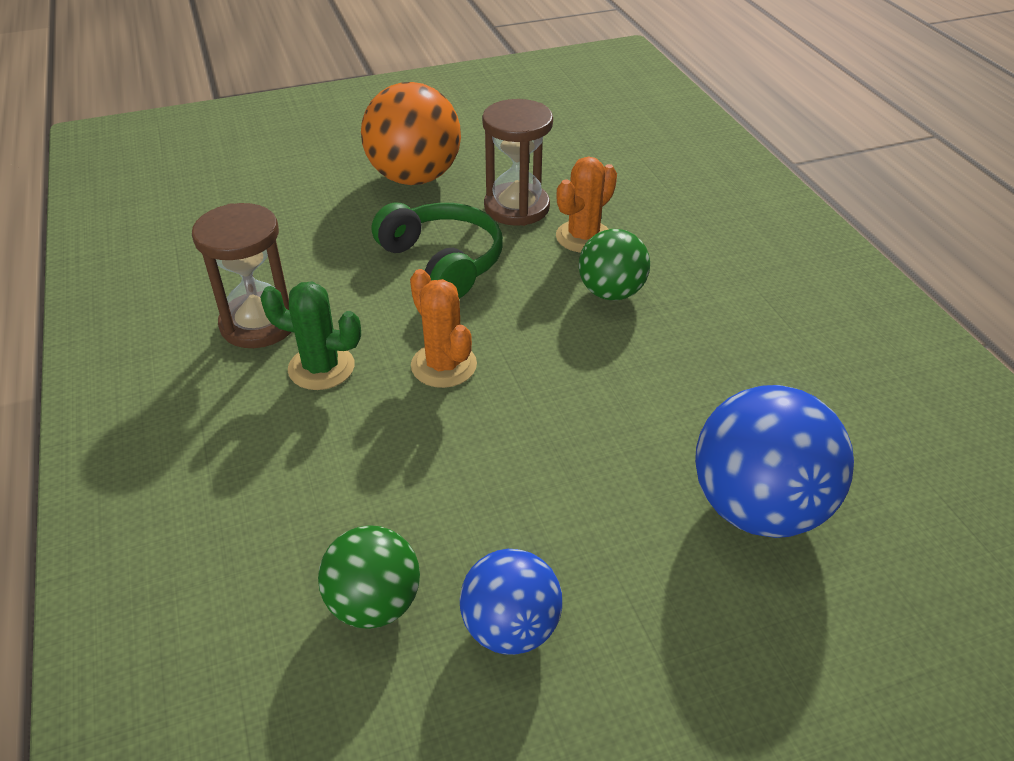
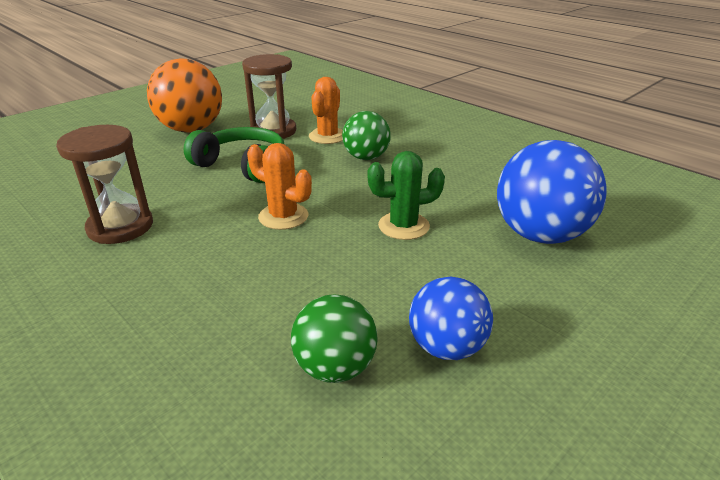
camera: 25 degrees left, 10 degrees down
(321, 368) = (190, 239): green cactus -> green cactus (403, 226)

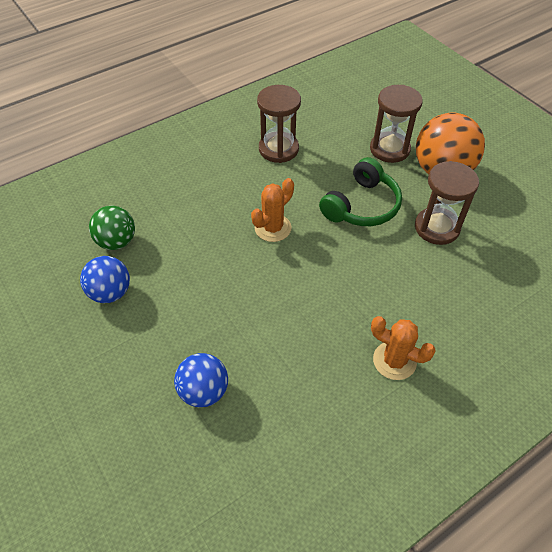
camera: 100 degrees right, 20 degrees up
(146, 154) = (389, 149): none -> brown hourglass
(327, 136) = (422, 269): orange cactus -> orange cactus (394, 361)
(366, 157) = (369, 293): green ball -> none
(403, 226) = (242, 298): green cactus -> none
(540, 235) = (204, 391): blue ball -> blue ball, size x0.62

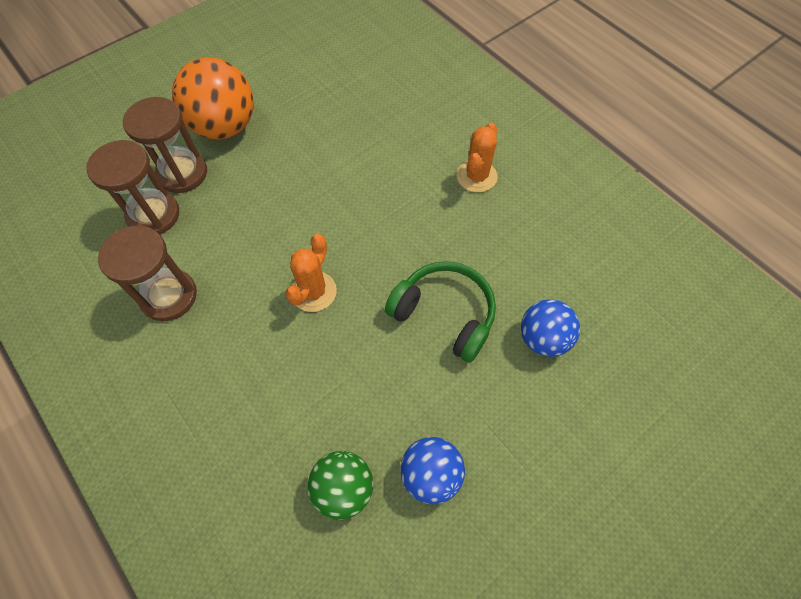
camera: 95 degrees left, 10 degrees up
(273, 228) = (313, 291): orange cactus -> orange cactus turned 75 degrees clockwise
(362, 206) = (277, 201): green headphones -> green headphones (444, 314)
(437, 228) = (310, 136): brown hourglass -> brown hourglass (153, 215)

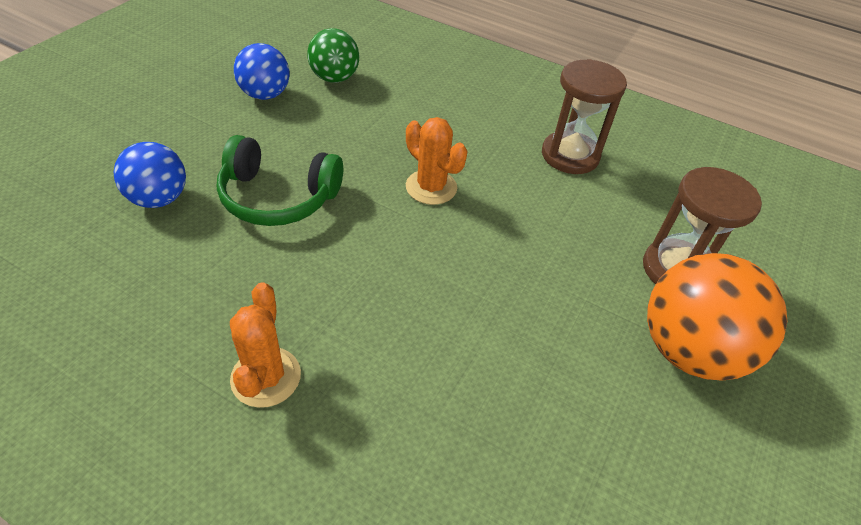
camera: 155 degrees right, 15 degrees down
(153, 215) = (658, 217): brown hourglass -> none
(313, 291) = (431, 187): orange cactus -> orange cactus turned 45 degrees counterclockwise

